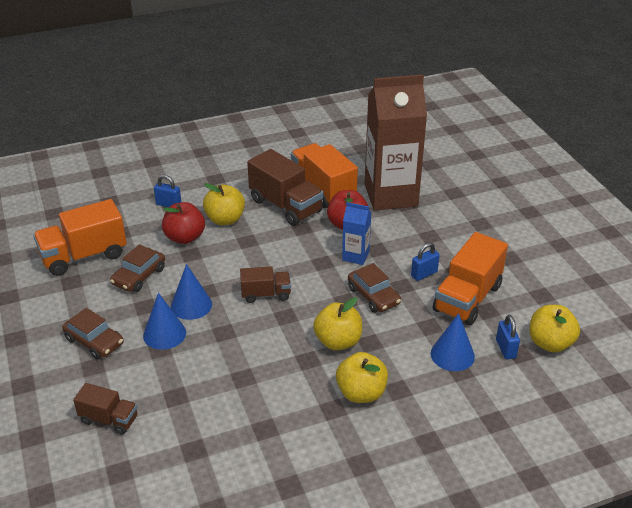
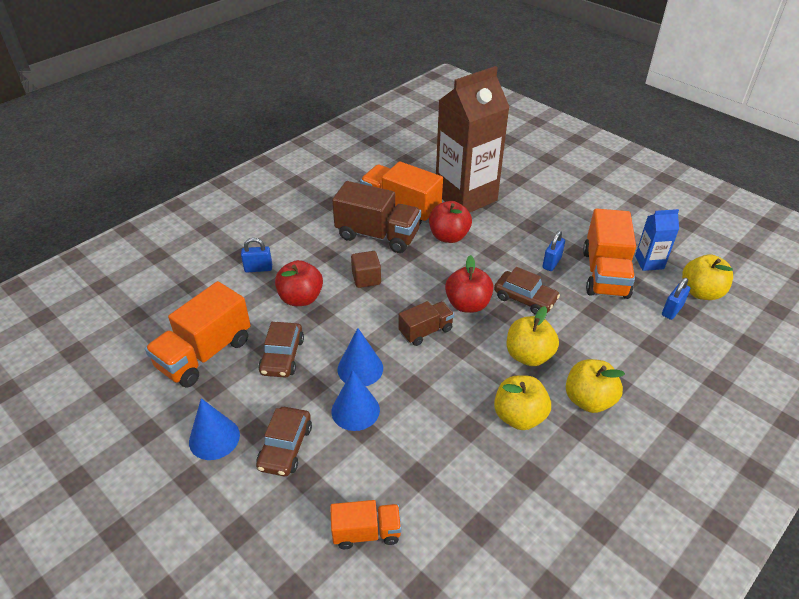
camera: 25 degrees left, 5 degrees up
(94, 341) = (285, 447): brown car -> brown car turned 90 degrees clockwise
(109, 419) = (366, 532): brown truck -> orange truck
(225, 219) = (328, 266): yellow apple -> yellow apple (519, 416)
(249, 238) = (366, 278): none -> brown cube
(318, 285) = (467, 304): none -> red apple
(355, 256) = (479, 265): blue carton -> blue carton (649, 262)
(452, 355) = (635, 332): blue cone -> blue cone (214, 438)
(505, 349) = (672, 310): blue padlock -> blue padlock turned 75 degrees clockwise

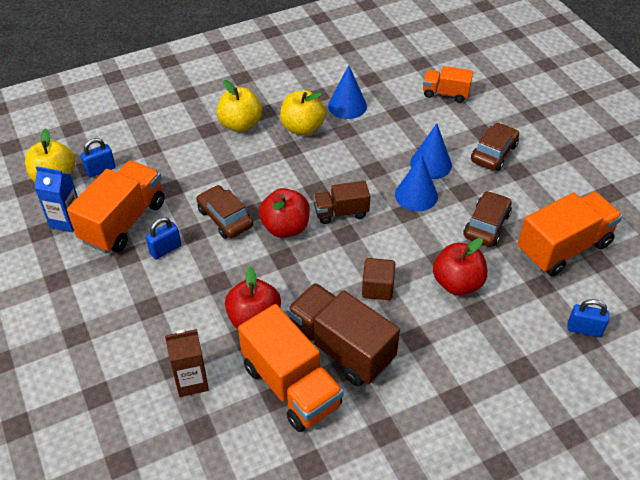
camera: 160 degrees left, 5 degrees up
(214, 438) = (551, 173): blue cone -> blue cone (347, 106)
(258, 268) = (501, 339): blue padlock -> blue padlock (584, 329)
(466, 197) = (192, 381): brown carton -> brown carton, size x0.45
(528, 355) = (262, 167): yellow apple -> none

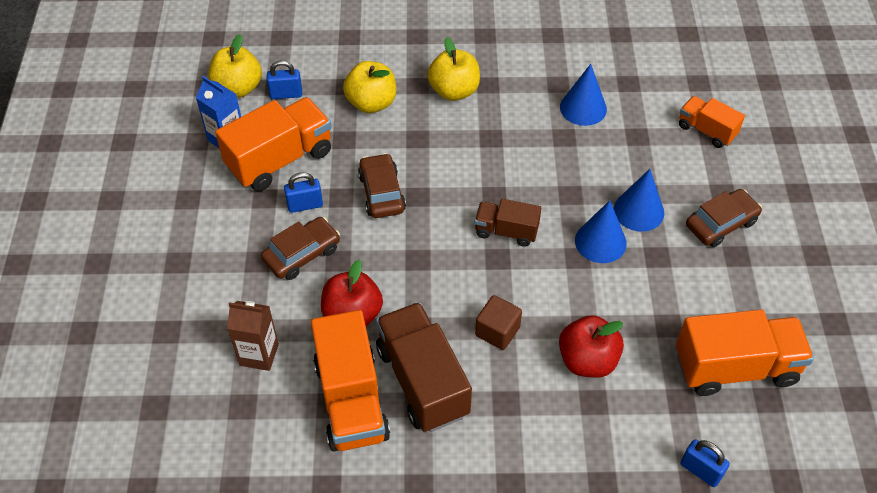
camera: 25 degrees right, 5 degrees up
(285, 228) = (438, 227): red apple -> none
(302, 128) = (518, 117): yellow apple -> yellow apple (371, 103)
(486, 225) = (660, 306): brown car -> brown car (302, 254)

